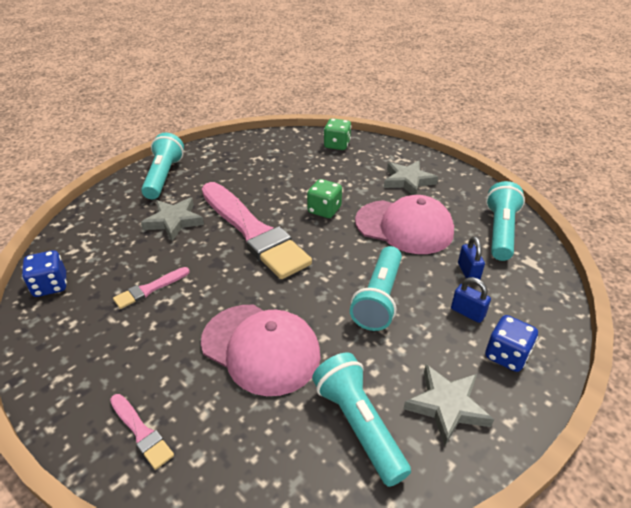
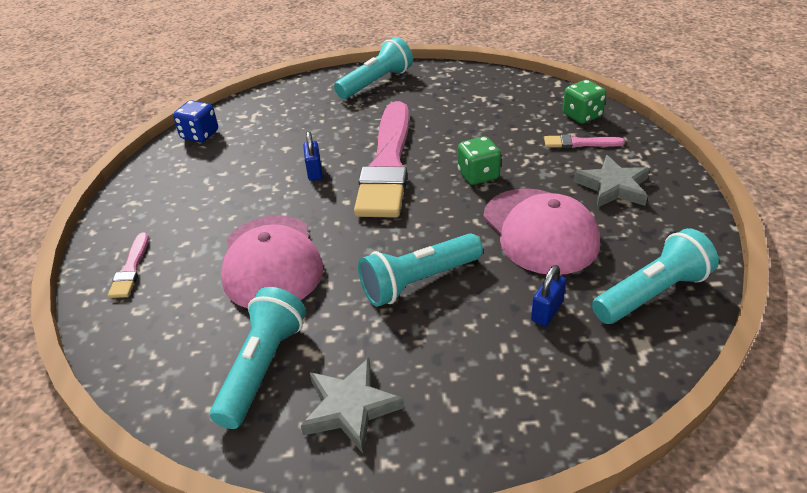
camera: 45 degrees right, 0 degrees up
(150, 289) = (255, 171): pink brush -> pink brush (579, 143)
(174, 221) = (337, 125): grey star -> none
(467, 312) = (488, 347): blue padlock -> blue padlock (314, 172)
(506, 355) = (470, 410): blue dice -> none

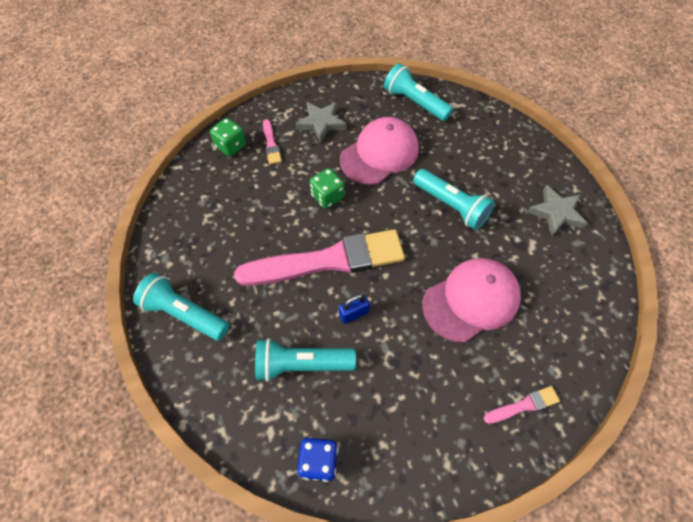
camera: 110 degrees left, 20 degrees up
(262, 367) = (556, 266): turquoise flashlight -> turquoise flashlight (301, 365)
(547, 311) = (448, 142): blue padlock -> none

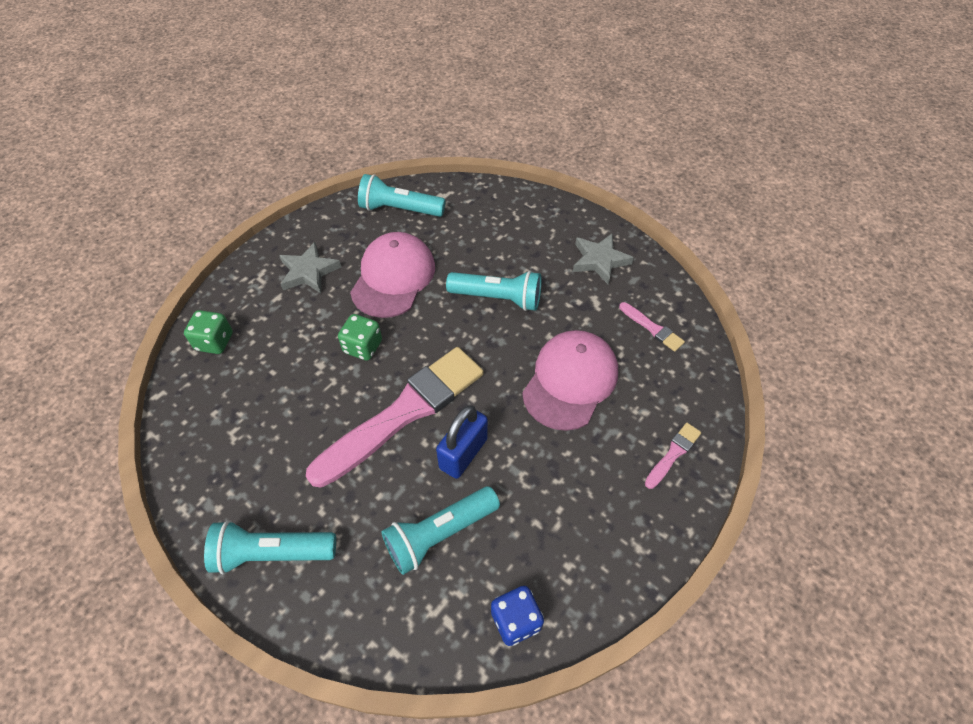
camera: 30 degrees left, 5 degrees down
(271, 144) = (263, 319): pink brush -> pink brush (652, 328)
(353, 314) = (463, 453): blue padlock -> blue padlock, size x1.65

